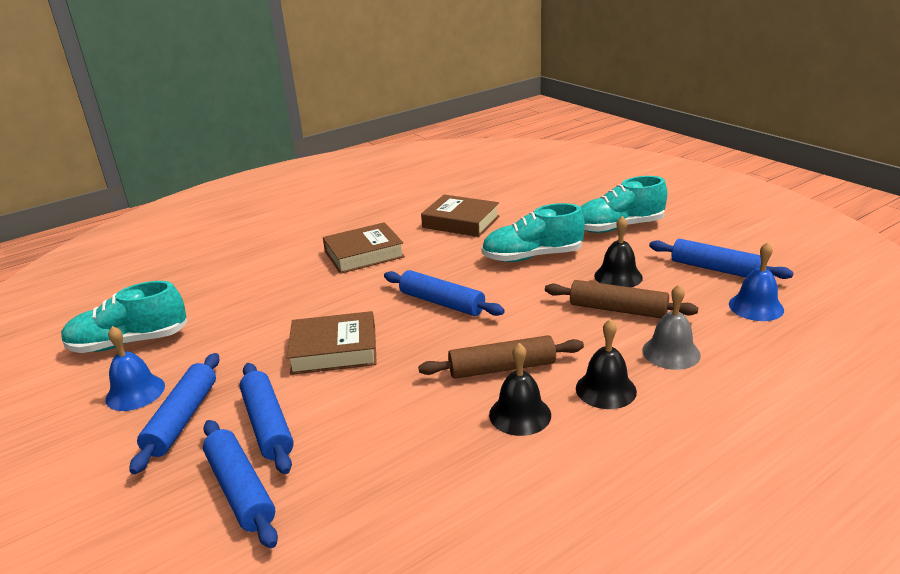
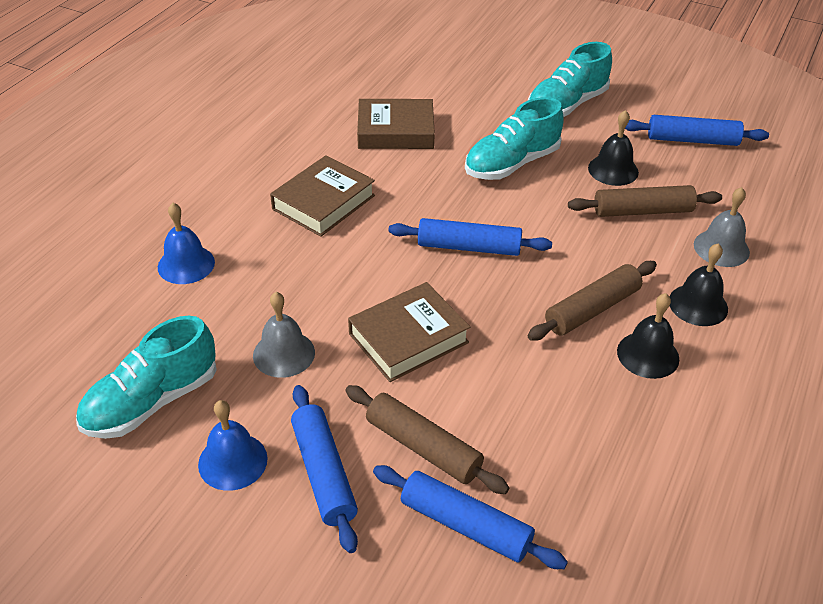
camera: 30 degrees left, 15 degrees up
(239, 337) = (284, 353): none -> grey bell
(267, 425) = (423, 447): blue rolling pin -> brown rolling pin
(756, 307) = (753, 177): blue bell -> blue bell (186, 264)

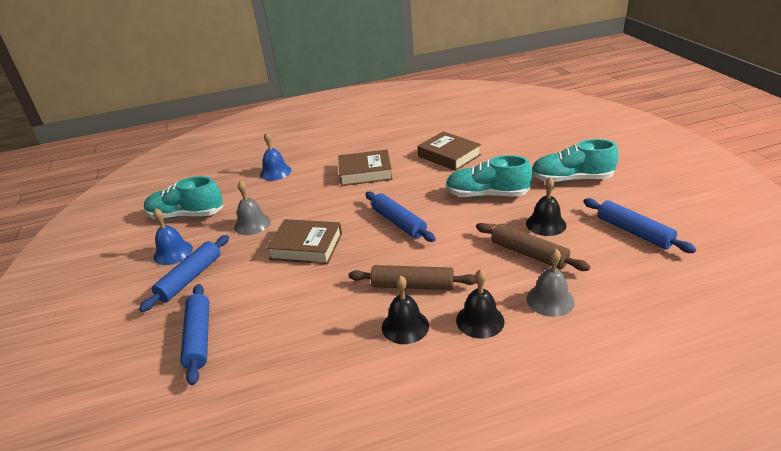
camera: 50 degrees right, 10 degrees down
(423, 447) = (237, 294): brown rolling pin -> none

